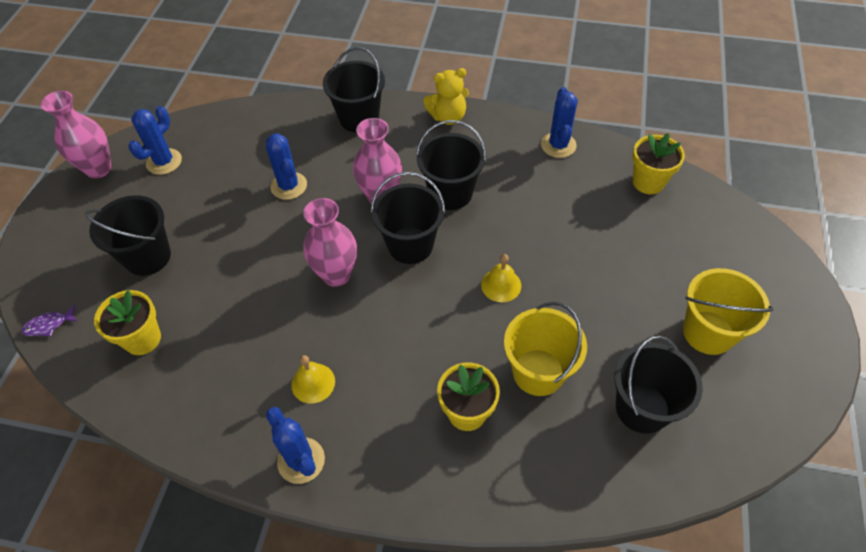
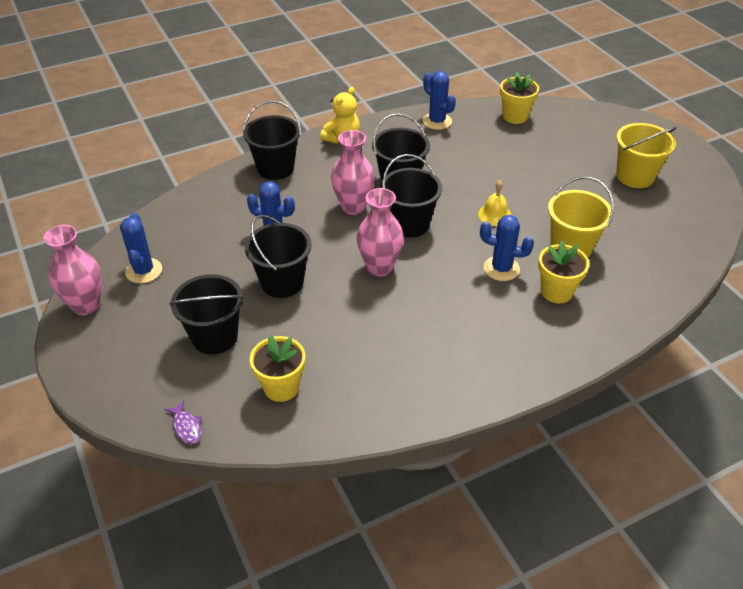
camera: 40 degrees left, 10 degrees down
(49, 325) = (186, 427): purple fish -> purple fish turned 60 degrees counterclockwise
(301, 460) = (489, 381): blue cactus -> blue cactus (501, 268)
(313, 383) = (442, 335): yellow bell -> none
(642, 408) = (645, 232): black bucket -> black bucket (282, 282)

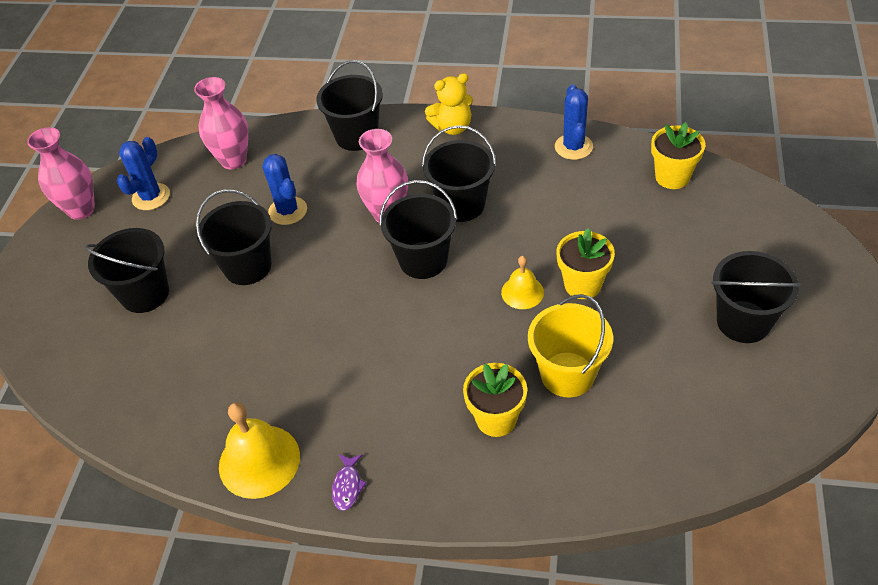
camera: 40 degrees right, 5 degrees up
(186, 427) = (48, 369): purple fish -> purple fish (347, 486)
(281, 387) = (149, 375): yellow flower pot -> yellow flower pot (582, 284)
(379, 267) = (347, 296): pink vase -> pink vase (233, 160)
(429, 396) = (259, 461): none -> yellow bell
(501, 268) = (465, 360): blue cactus -> none
(635, 176) = (743, 322): yellow bucket -> black bucket

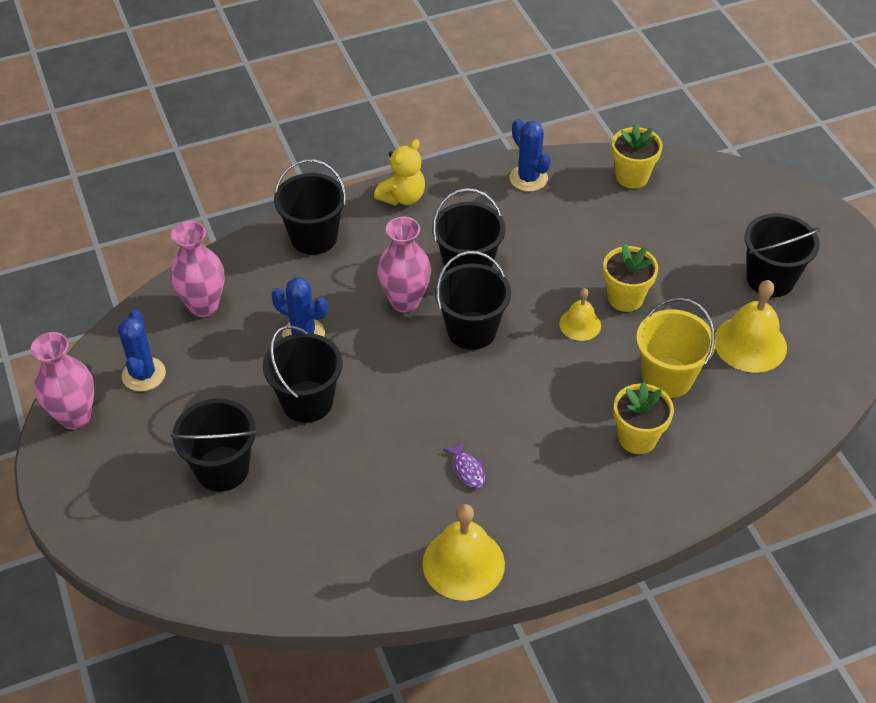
camera: 35 degrees left, 0 degrees up
(347, 486) = (557, 547): purple fish -> purple fish (467, 469)
(675, 376) = (750, 344): none -> yellow bell

